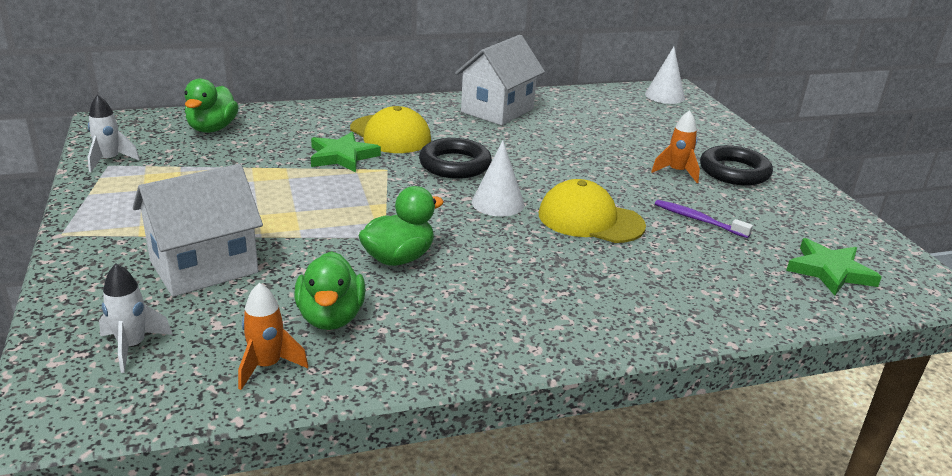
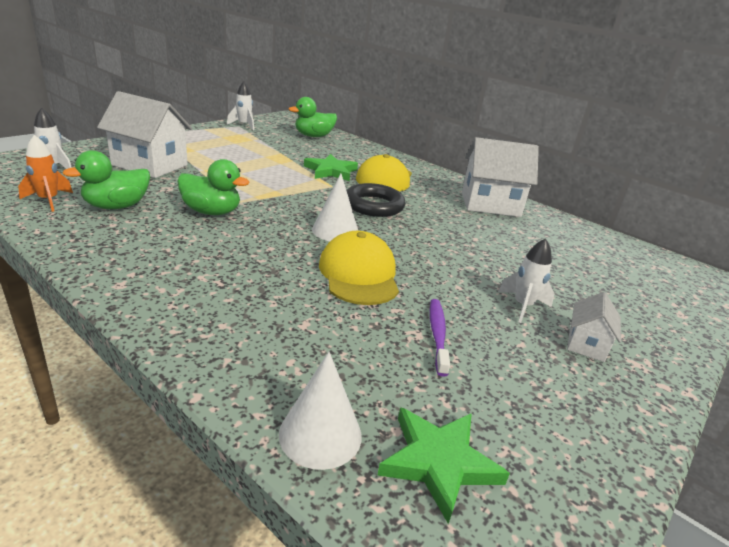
camera: 55 degrees right, 0 degrees up
(664, 96) = (681, 274): white cone -> white cone (320, 434)
(677, 172) = (522, 306): orange rocket -> white rocket
(734, 171) = (586, 344): black ring -> white house

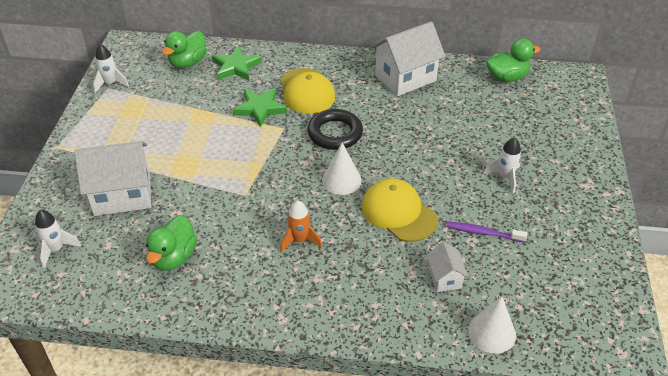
camera: 30 degrees left, 15 degrees up
(49, 200) = (119, 285): orange rocket -> orange rocket (299, 240)
(211, 212) = (243, 217): green duck -> green duck (507, 77)
(437, 335) = (483, 233): purple toothbrush -> purple toothbrush turned 45 degrees counterclockwise
(439, 462) = (550, 310): green star -> green star (236, 66)
(586, 344) = (555, 187): white house -> white house (444, 278)

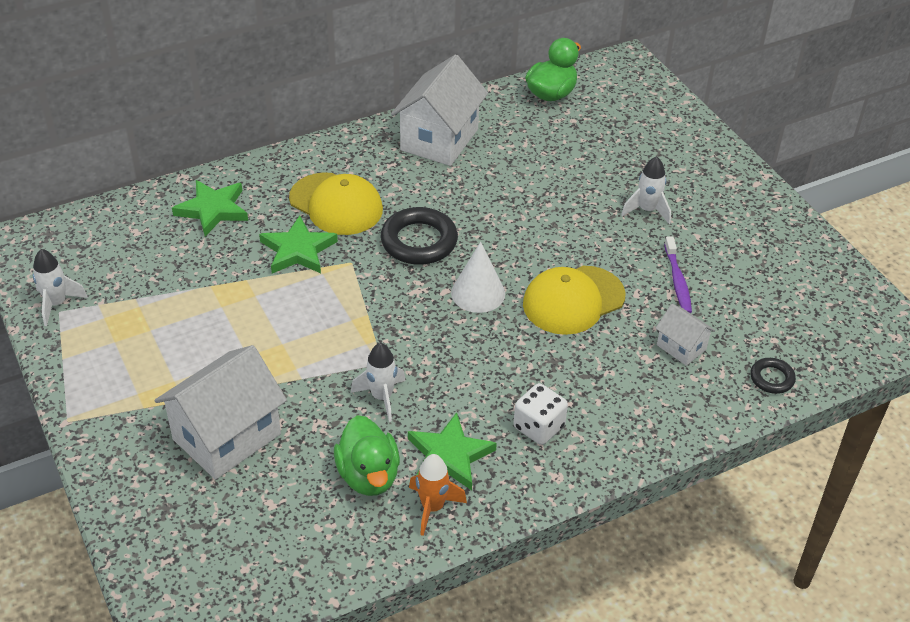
camera: 35 degrees left, 0 degrees up
(56, 249) = (208, 544): white rocket -> white rocket (381, 397)
(188, 62) = (140, 231): green duck -> none
(230, 270) = (449, 456): none -> green star
(299, 240) = (495, 383): orange rocket -> orange rocket (432, 507)
(300, 281) = (538, 427): none -> white dice
(398, 213) = (573, 300): yellow cap -> yellow cap turned 45 degrees counterclockwise
(483, 233) = (677, 280): purple toothbrush -> purple toothbrush turned 75 degrees counterclockwise
(492, 332) = (772, 378): white cone -> black ring

